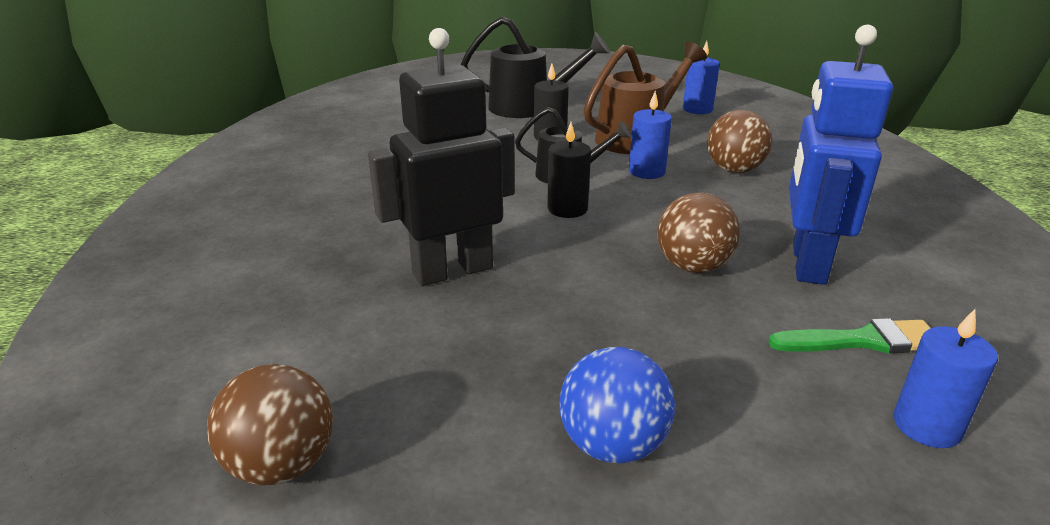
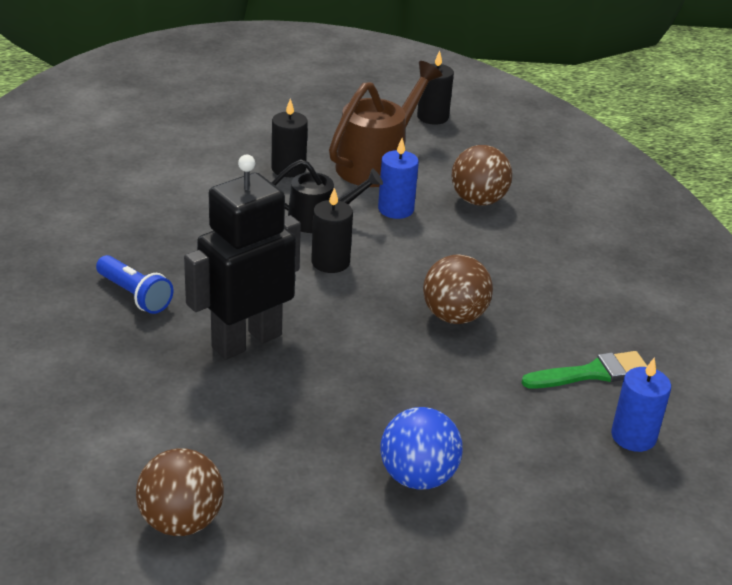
camera: 15 degrees left, 5 degrees up
(358, 222) = (134, 295): none -> blue flashlight
(529, 108) = (254, 126): black watering can -> none
(697, 109) = (432, 117): blue candle -> black candle
(807, 263) = (548, 304): blue robot -> none

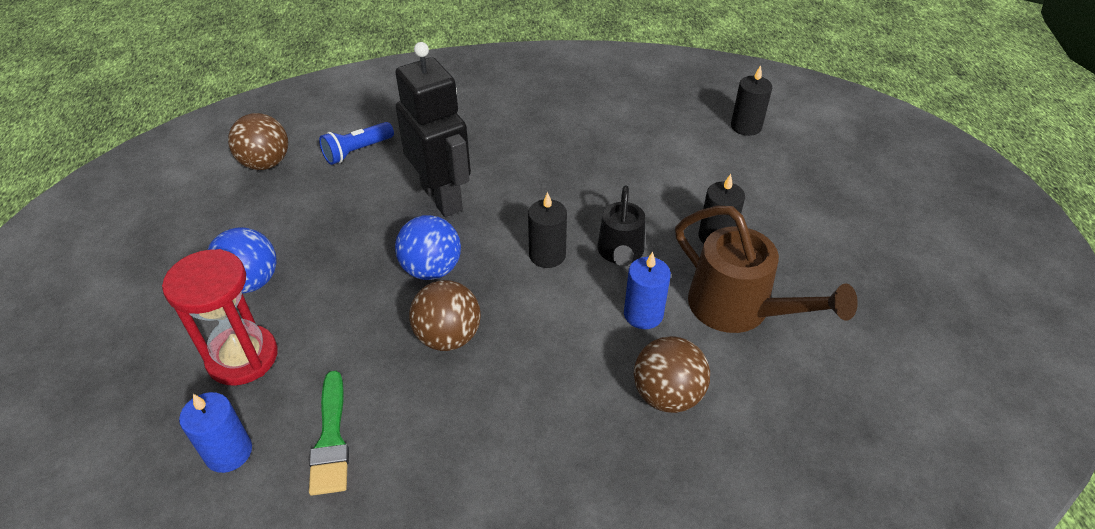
camera: 100 degrees right, 10 degrees up
(134, 295) = (511, 142): blue flashlight -> blue flashlight (357, 151)
(366, 336) = (431, 269): none -> blue ball
(432, 117) = (872, 379): black candle -> black candle (746, 126)
(525, 455) = (242, 357): none -> red hourglass

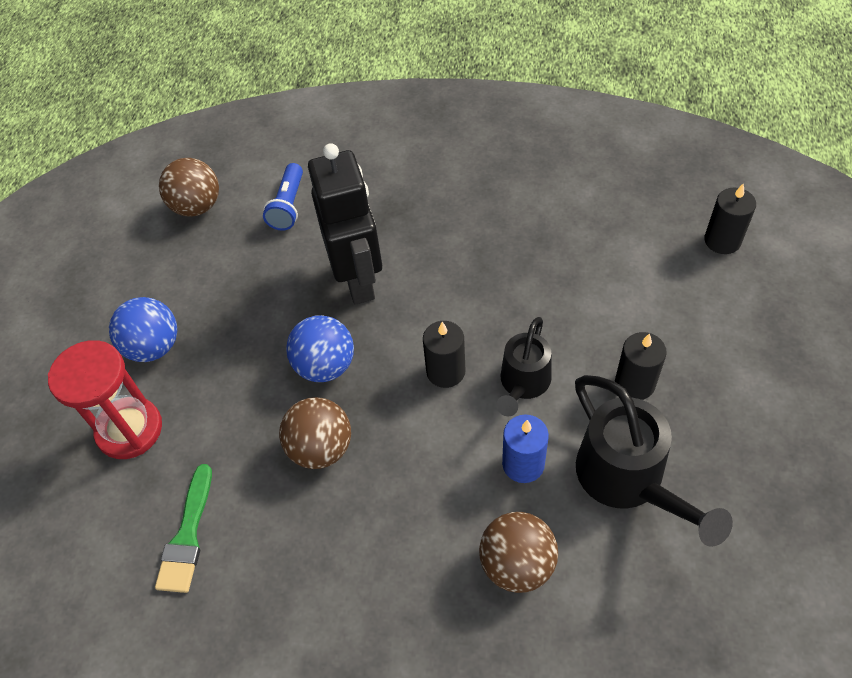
camera: 20 degrees right, 10 degrees up
(229, 452) = (98, 528): blue candle -> none
(357, 151) = (288, 206): blue flashlight -> blue flashlight turned 60 degrees counterclockwise
(739, 310) = (628, 480): brown watering can -> black watering can

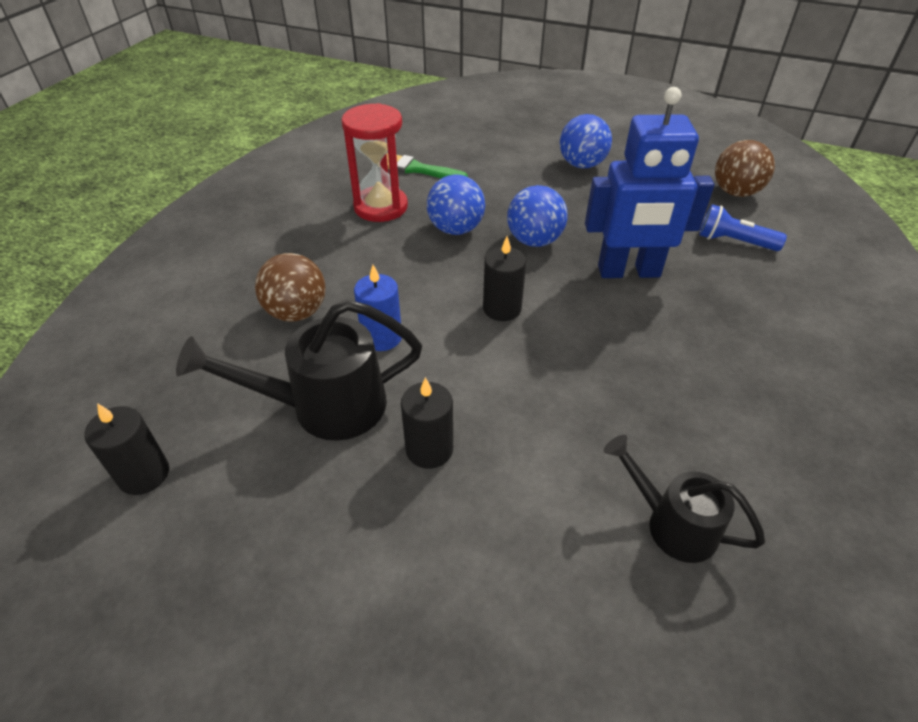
camera: 100 degrees right, 10 degrees down
(129, 430) = (511, 152): red hourglass -> red hourglass (381, 207)
(321, 448) = (456, 229): brown ball -> blue ball
(358, 279) = (629, 272): black robot -> blue robot
(523, 384) = (466, 358): black watering can -> black watering can (672, 524)
(722, 240) = (634, 651): black candle -> black candle (144, 474)

